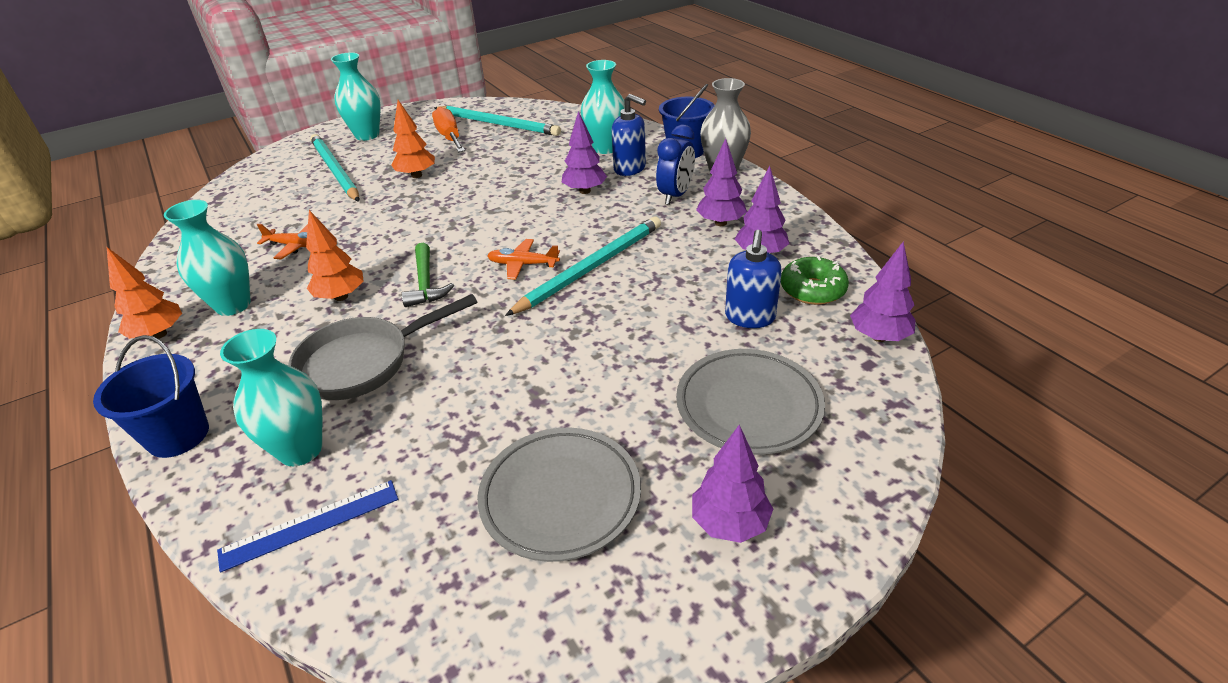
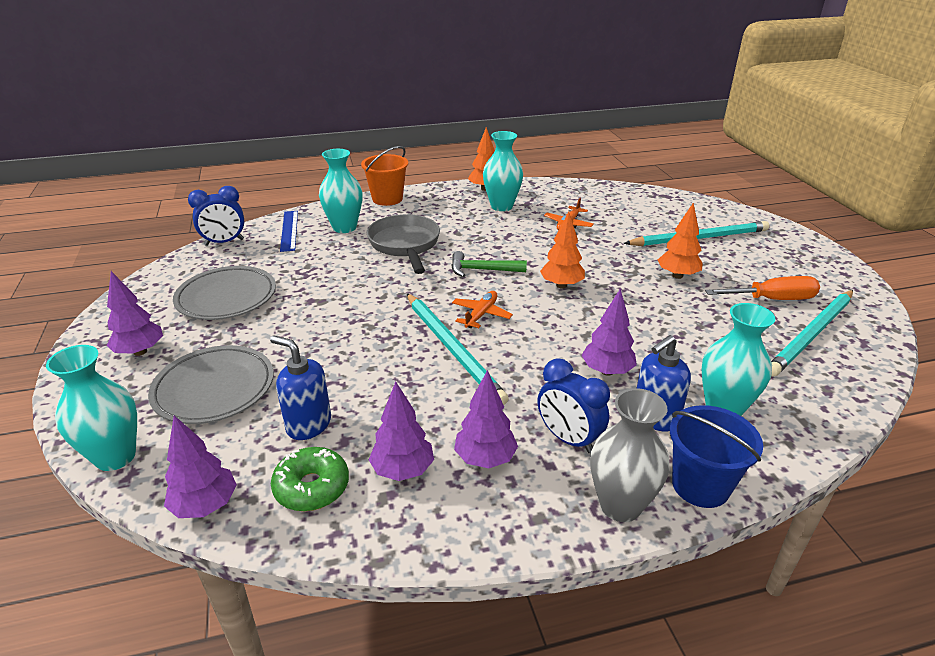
camera: 105 degrees right, 5 degrees down
(178, 435) = (387, 199): blue bucket -> orange bucket
(341, 296) = (487, 239): orange tree -> orange tree (561, 285)
(366, 610) = (224, 242): none -> blue clock
(367, 135) = (782, 254): turquoise vase -> turquoise vase (115, 456)

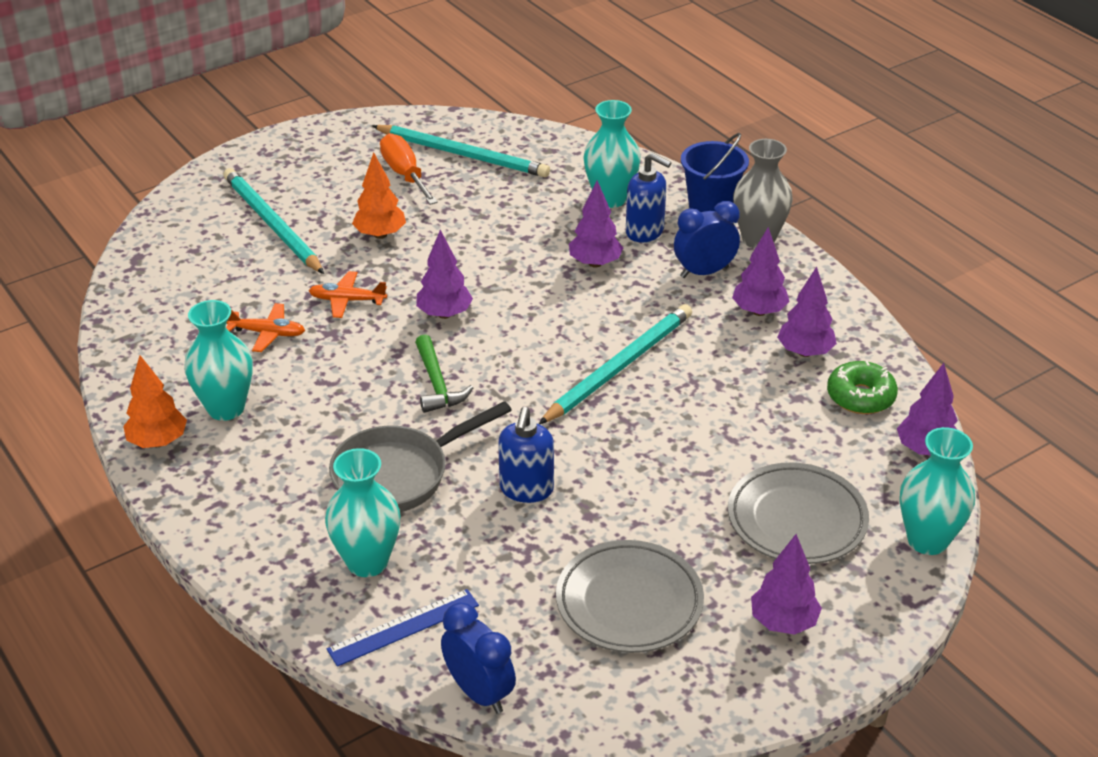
camera: 110 degrees left, 5 degrees up
(308, 424) = (795, 428): blue soap dispenser -> blue soap dispenser (526, 489)
(387, 199) = (236, 549): orange bucket -> none
(481, 314) = (541, 362): orange plane -> orange plane (347, 300)
(561, 285) = (444, 314): orange tree -> purple tree
(568, 439) = (704, 272): blue clock -> blue clock turned 135 degrees counterclockwise

